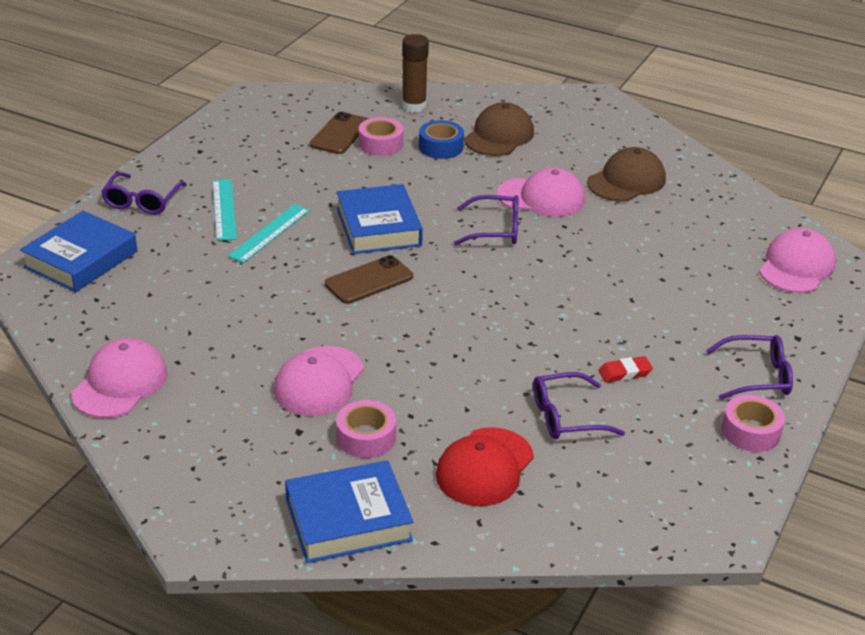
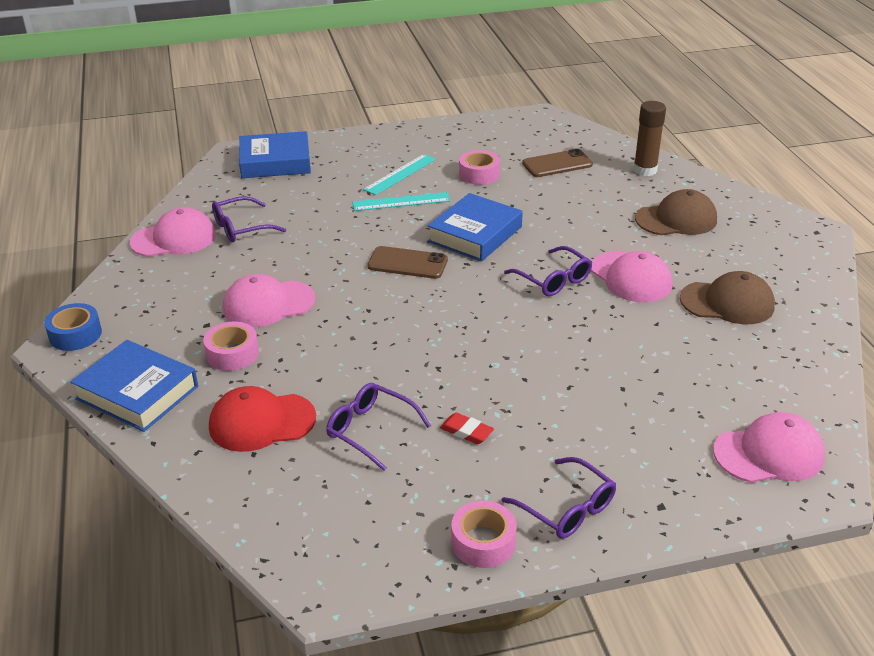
camera: 50 degrees right, 0 degrees up
(142, 201) = (363, 147): purple glasses -> purple glasses (241, 228)
(380, 144) = (574, 183): pink tape -> pink tape (479, 174)
(441, 147) = (615, 206): blue tape -> blue tape (75, 334)

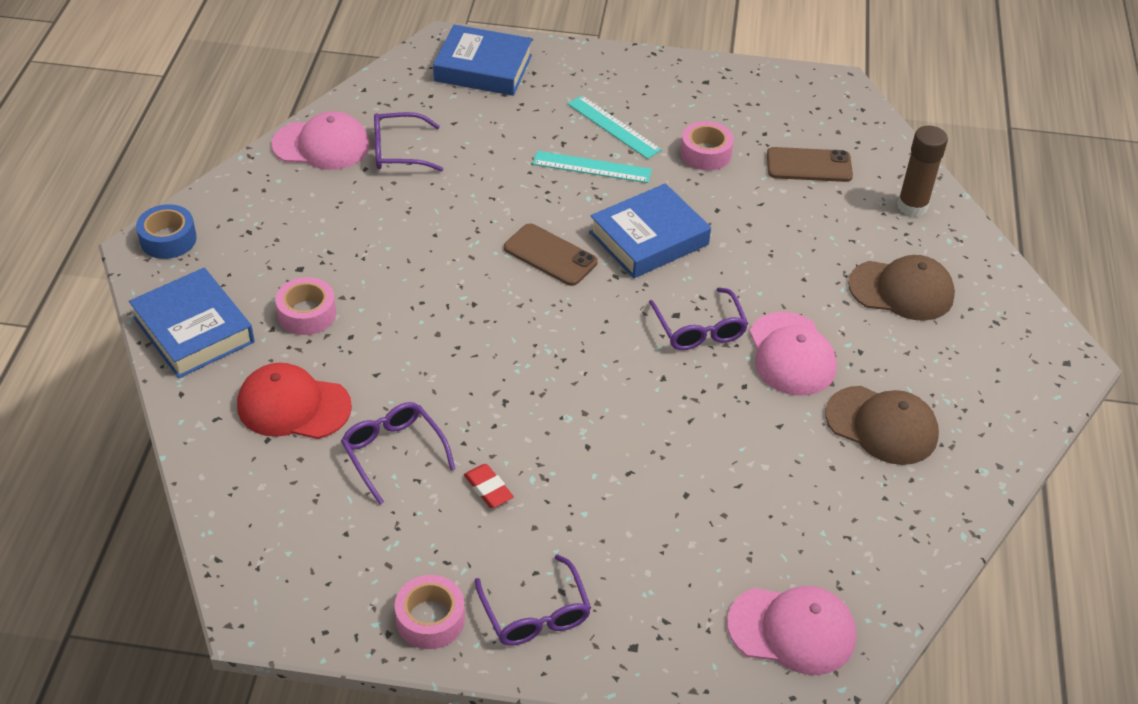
camera: 20 degrees right, 10 degrees up
(268, 304) = (374, 262): pink cap -> none
(400, 174) = (613, 127): turquoise ruler -> turquoise ruler turned 75 degrees clockwise

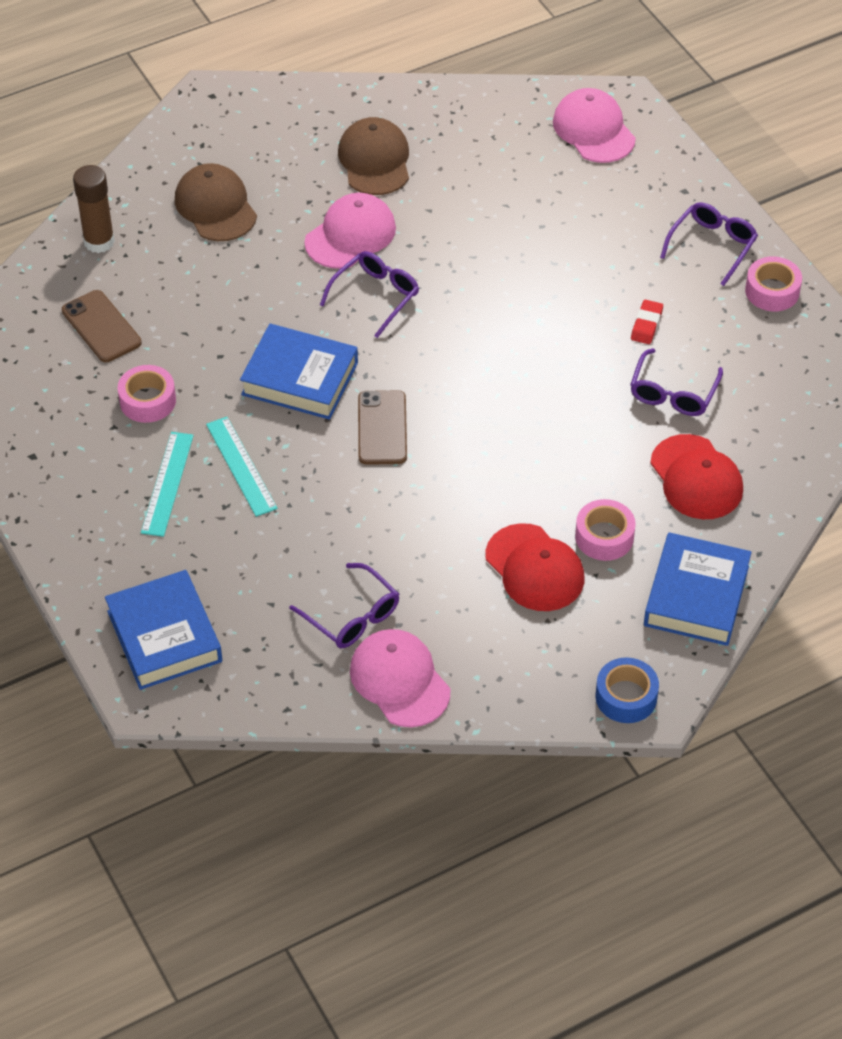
camera: 125 degrees left, 5 degrees up
(326, 259) = (534, 568): none -> red cap

